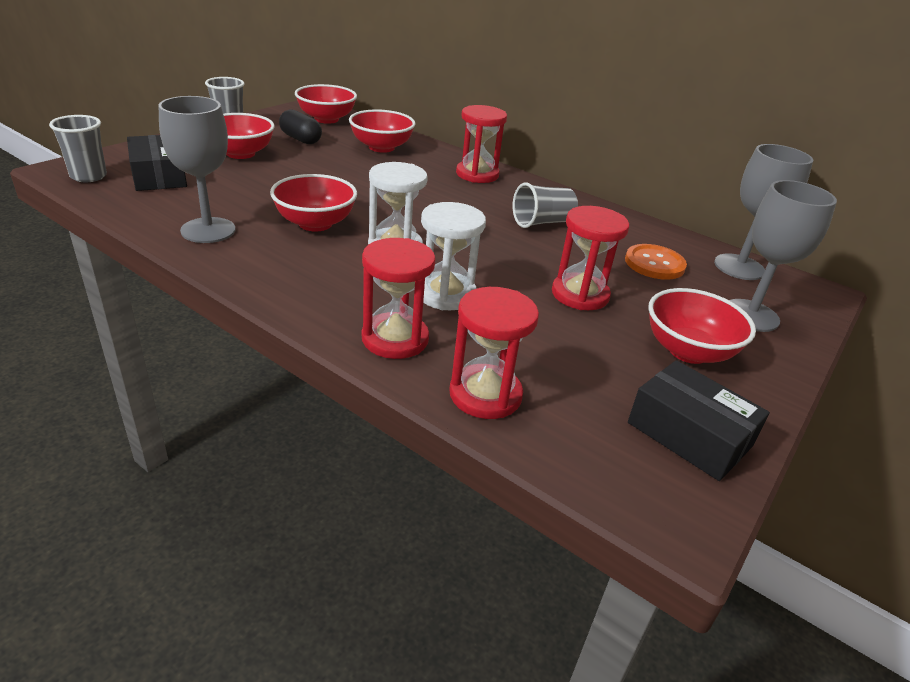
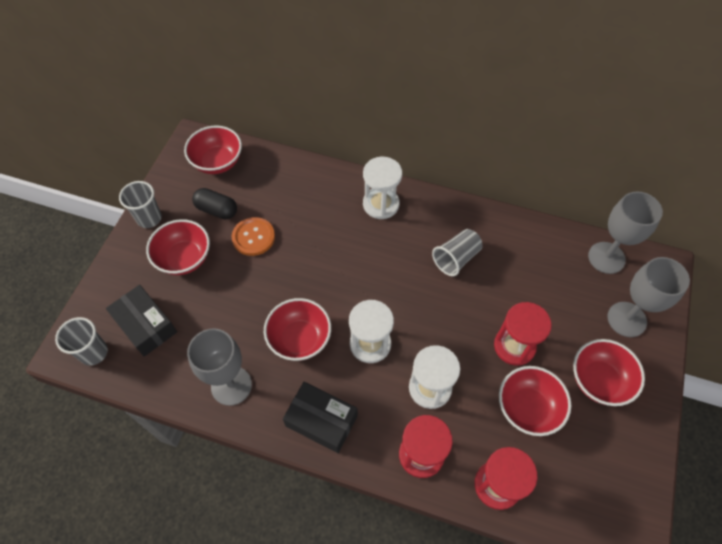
camera: 15 degrees left, 25 degrees up
(381, 147) = (287, 193): red bowl -> red bowl (527, 408)
(477, 174) = (381, 204): red hourglass -> white hourglass
(654, 264) = (550, 281): orange button -> orange button (253, 237)
(689, 434) = (620, 467): black box -> black box (321, 421)

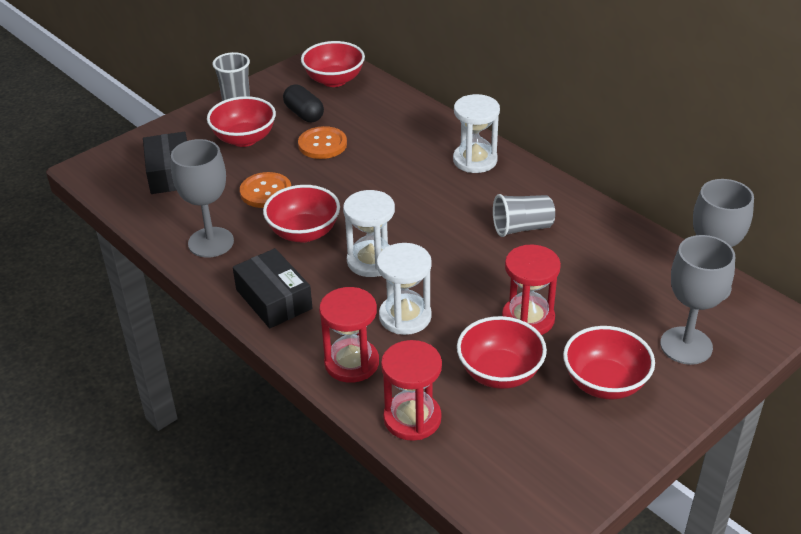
camera: 30 degrees right, 20 degrees down
(94, 352) = (111, 176): grey cup -> none
(240, 309) = (266, 192): none -> orange button

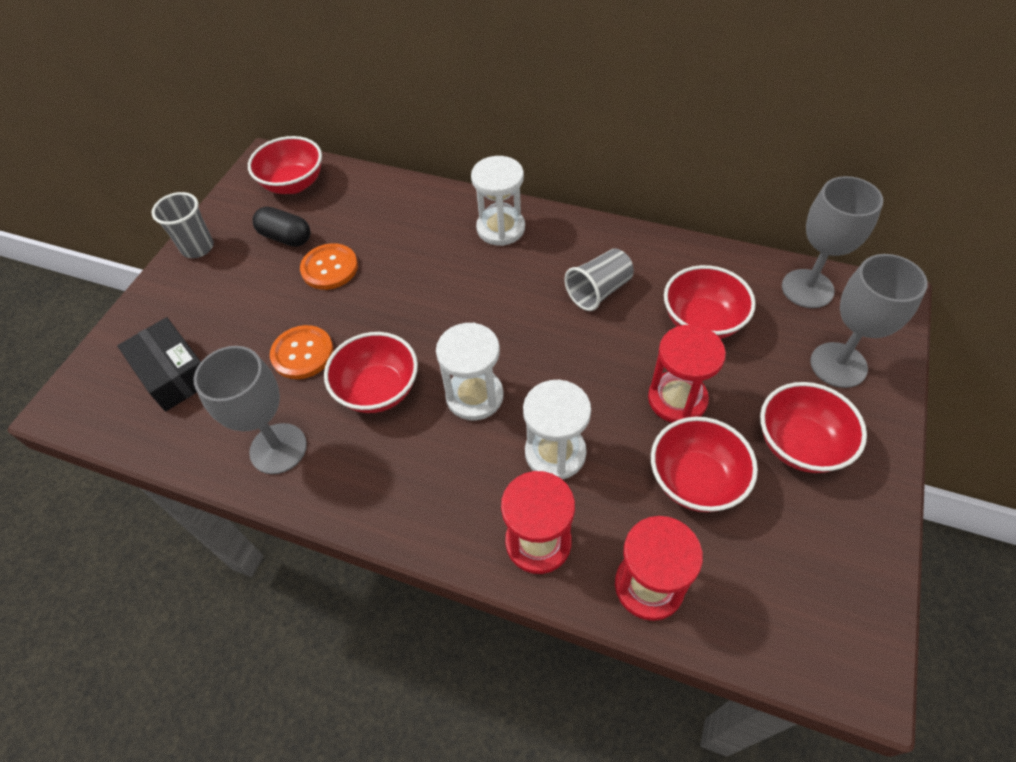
camera: 25 degrees left, 15 degrees up
(244, 139) = (236, 293): red bowl -> red bowl (702, 321)
(273, 299) = (398, 495): black box -> none

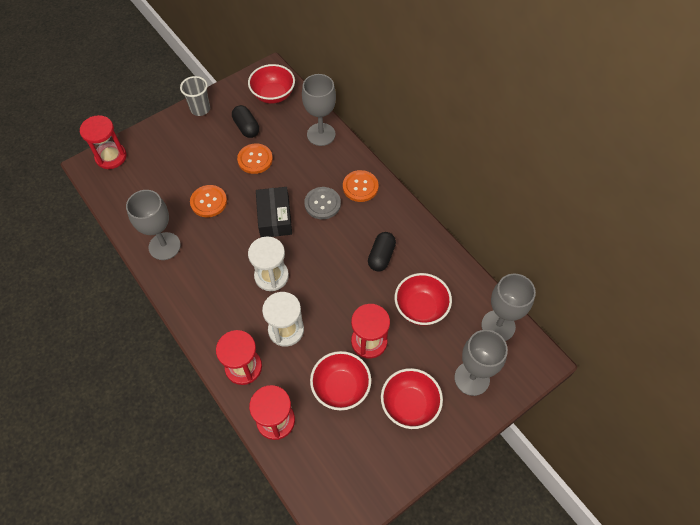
camera: 30 degrees right, 5 degrees up
(95, 375) = (111, 157): none -> red hourglass
(173, 373) = (145, 177): black box -> black box (274, 217)
(378, 390) = (229, 244): red bowl -> none
(397, 197) = (321, 134): none -> grey goblet
(468, 272) = (322, 204): none -> grey button
(500, 228) = (360, 187): white hourglass -> orange button
(599, 291) = (381, 256): grey cup -> black capsule

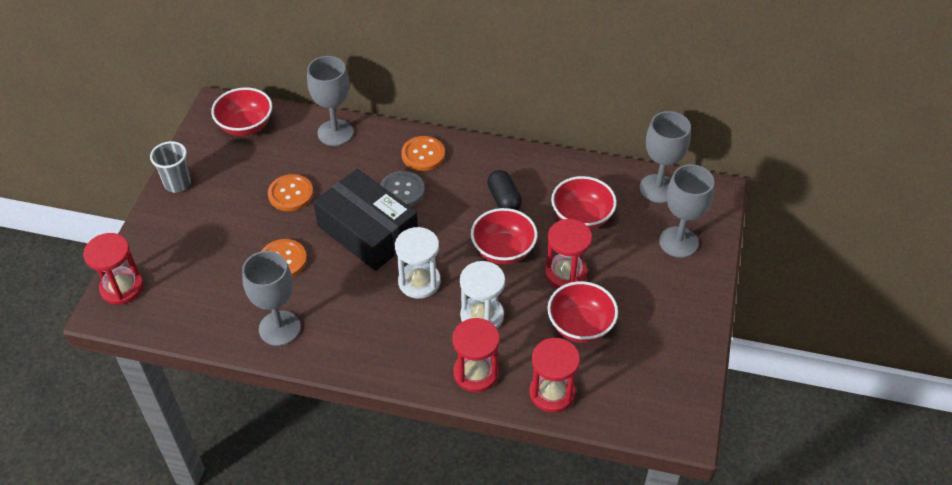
camera: 40 degrees left, 10 degrees down
(246, 127) = (249, 171): black capsule -> none
(274, 217) = (367, 231): black box -> black box, size x1.53
(409, 405) = (651, 297): red bowl -> red bowl (503, 250)

